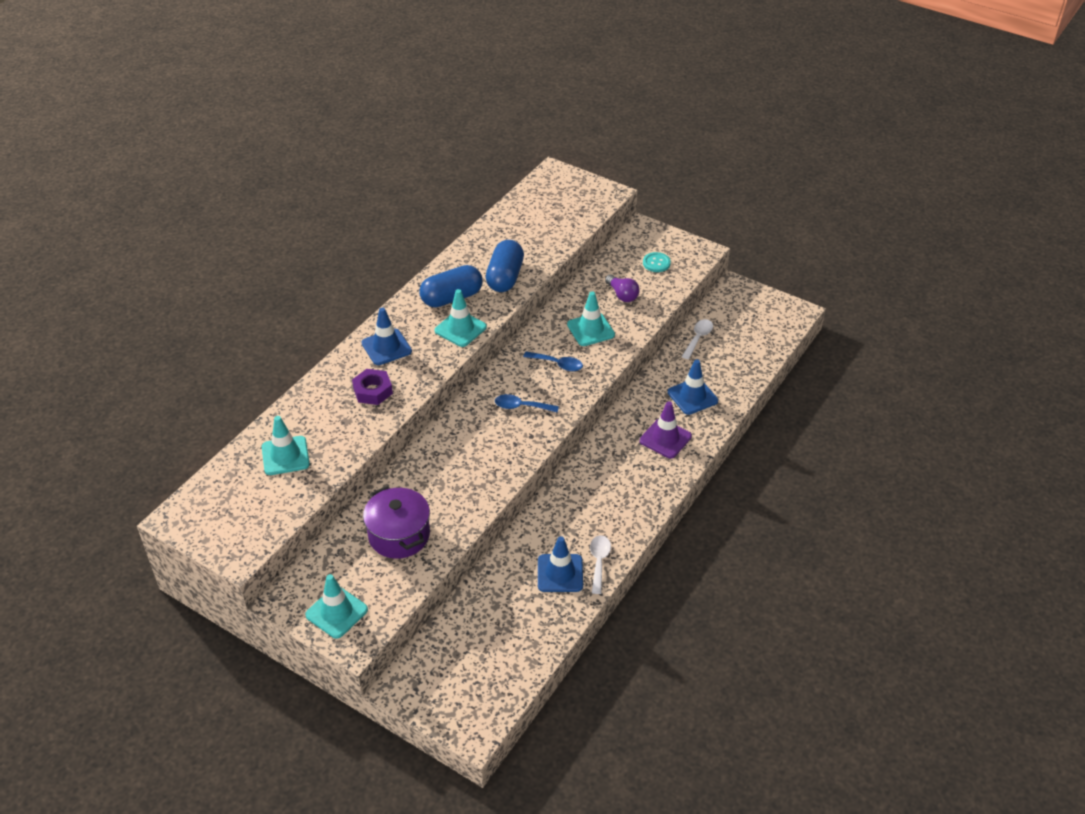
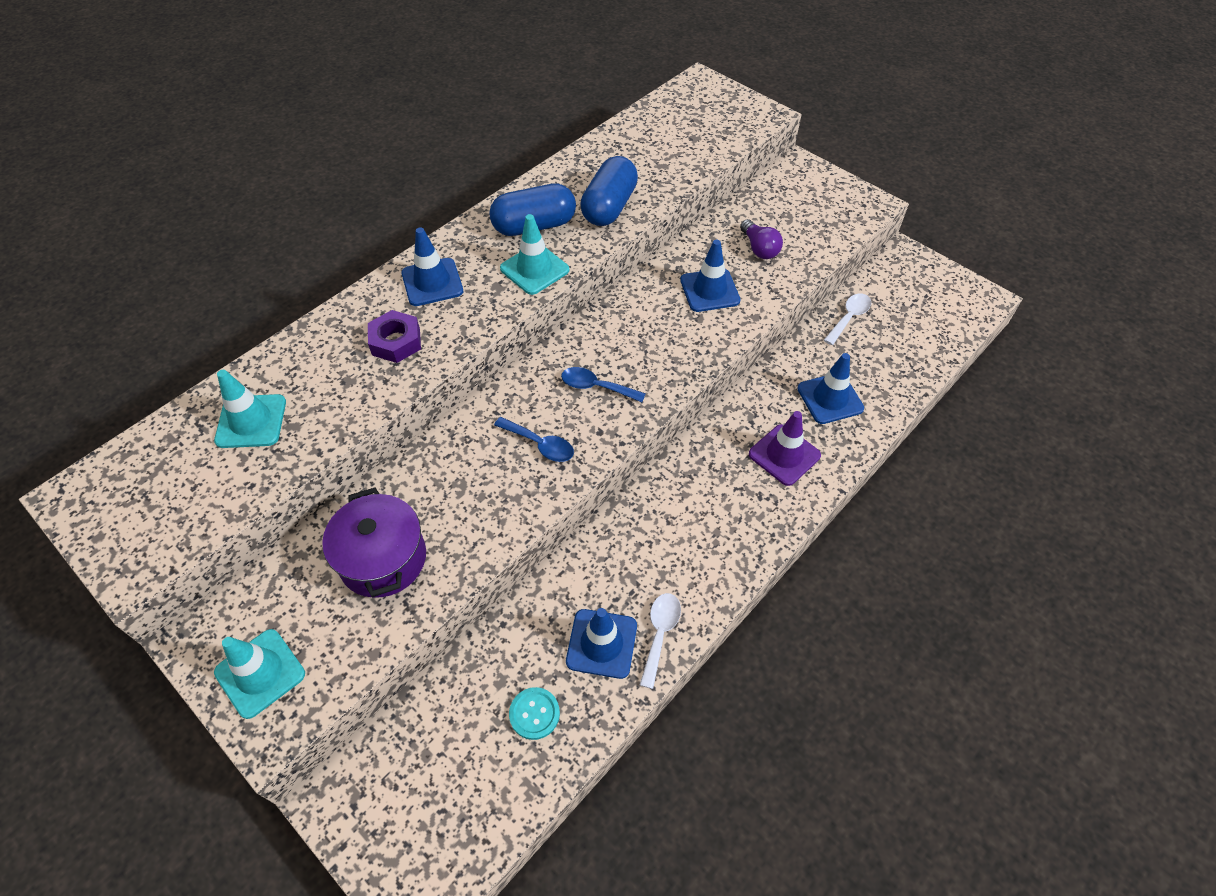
camera: 10 degrees right, 10 degrees up
(557, 364) = (657, 333): blue spoon -> blue spoon (540, 444)
(590, 330) = (709, 290): turquoise traffic cone -> blue traffic cone
(656, 263) = (810, 212): turquoise button -> turquoise button (534, 714)

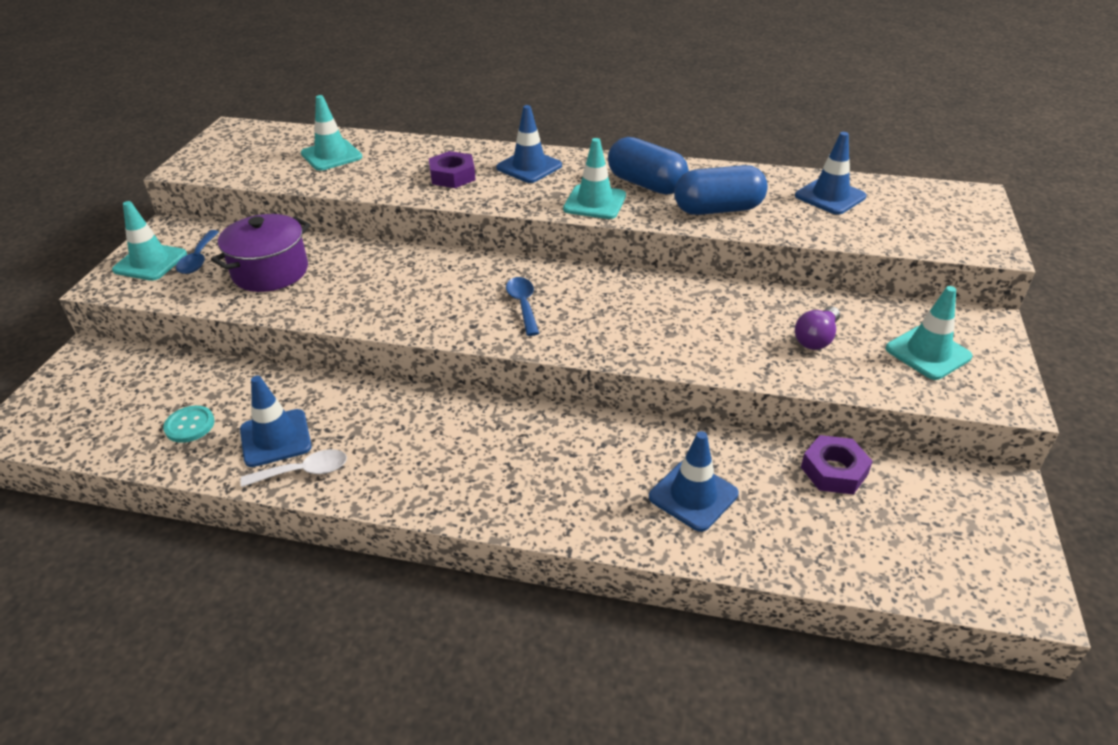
camera: 60 degrees right, 15 degrees down
(540, 444) = (433, 299): blue spoon -> blue spoon (198, 259)
(709, 290) = (715, 327): blue traffic cone -> blue traffic cone (830, 196)
(784, 455) = (580, 485): purple traffic cone -> none
(809, 208) = (928, 353): none -> turquoise traffic cone
(849, 318) = (834, 471): white spoon -> purple nut

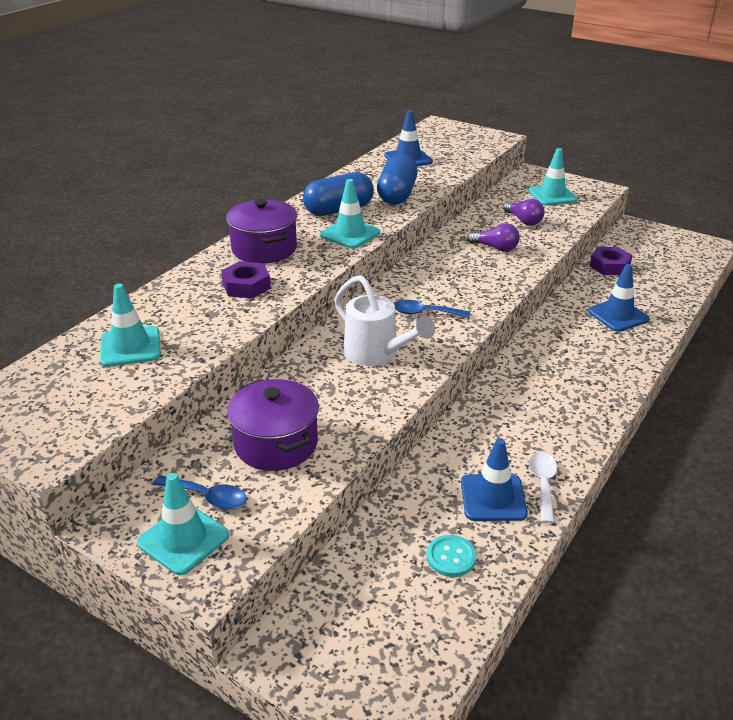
camera: 70 degrees left, 5 degrees down
(428, 292) = (377, 354): none -> white watering can
(529, 167) = (264, 249): blue traffic cone -> purple pot
(715, 327) = (495, 248): none -> purple light bulb

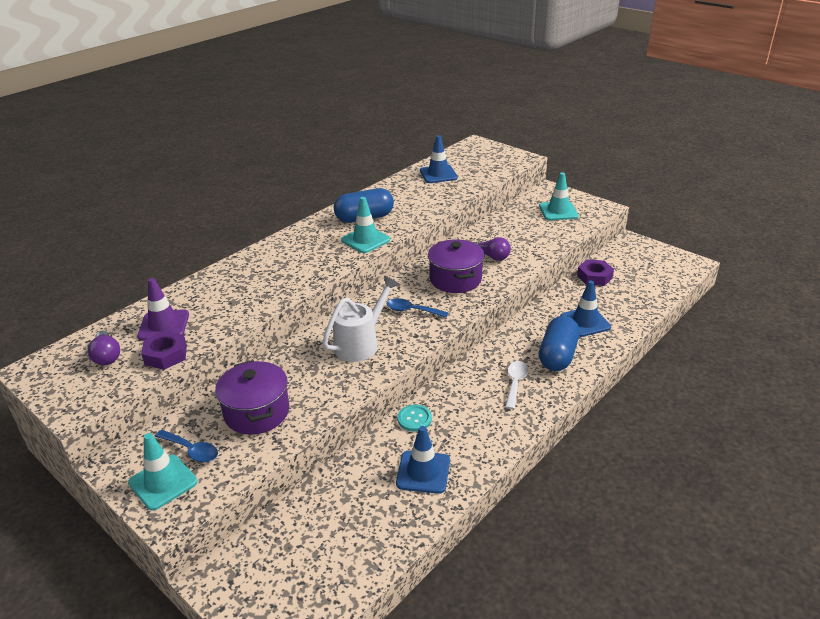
camera: 10 degrees right, 0 degrees up
(130, 347) = (164, 325): turquoise traffic cone -> purple traffic cone
(246, 286) = (268, 280): purple nut -> purple nut (166, 355)
(264, 249) = (293, 249): purple pot -> purple pot (455, 279)
(377, 354) = (361, 343): white watering can -> white watering can turned 105 degrees counterclockwise
(397, 195) = (416, 207): blue capsule -> blue capsule (557, 355)
(451, 557) = (372, 517): turquoise button -> turquoise button (414, 419)
(523, 221) = (525, 233): purple light bulb -> purple light bulb (107, 356)
(543, 484) = (468, 465): white spoon -> white spoon (515, 383)

